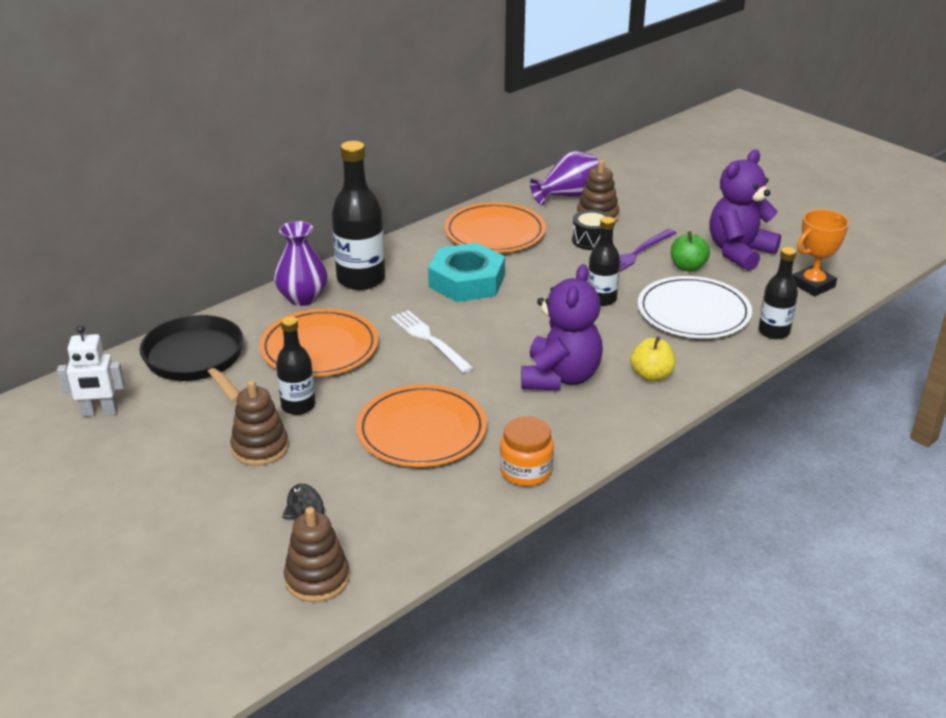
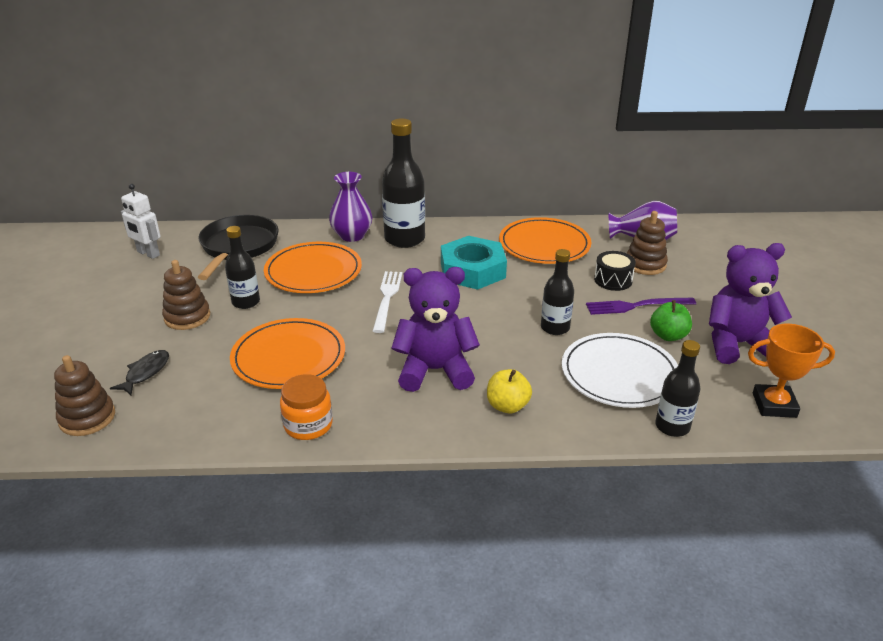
camera: 40 degrees right, 0 degrees up
(560, 377) = (435, 370): purple teddy bear -> purple teddy bear turned 150 degrees counterclockwise

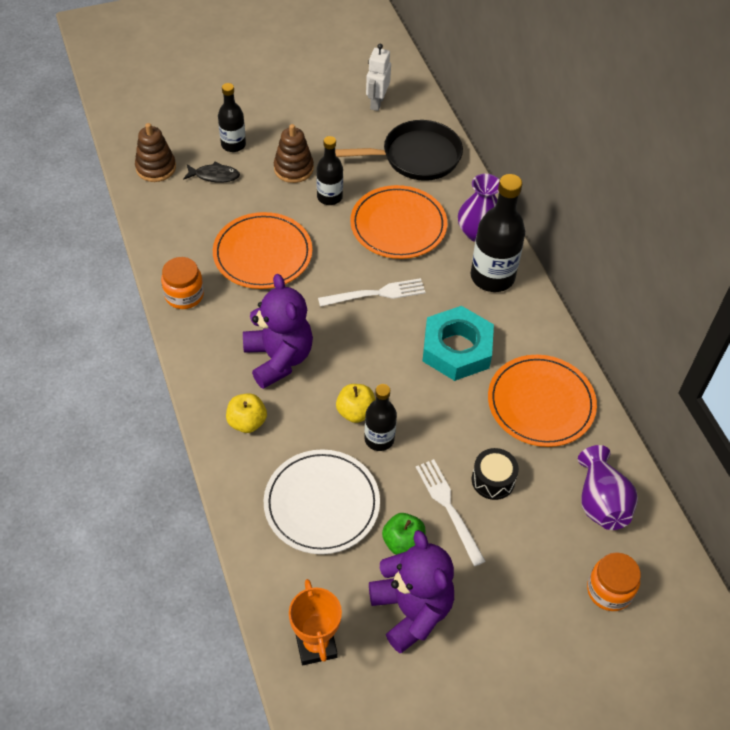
camera: 70 degrees right, 20 degrees up
(520, 335) = (356, 412): none -> yellow apple
(636, 306) = (449, 508): purple fork -> white fork
(645, 264) = (542, 509): brown stacking toy -> none
(672, 426) = (256, 554): black bottle -> black bottle (233, 144)
(720, 253) = (609, 590): none -> orange jar

